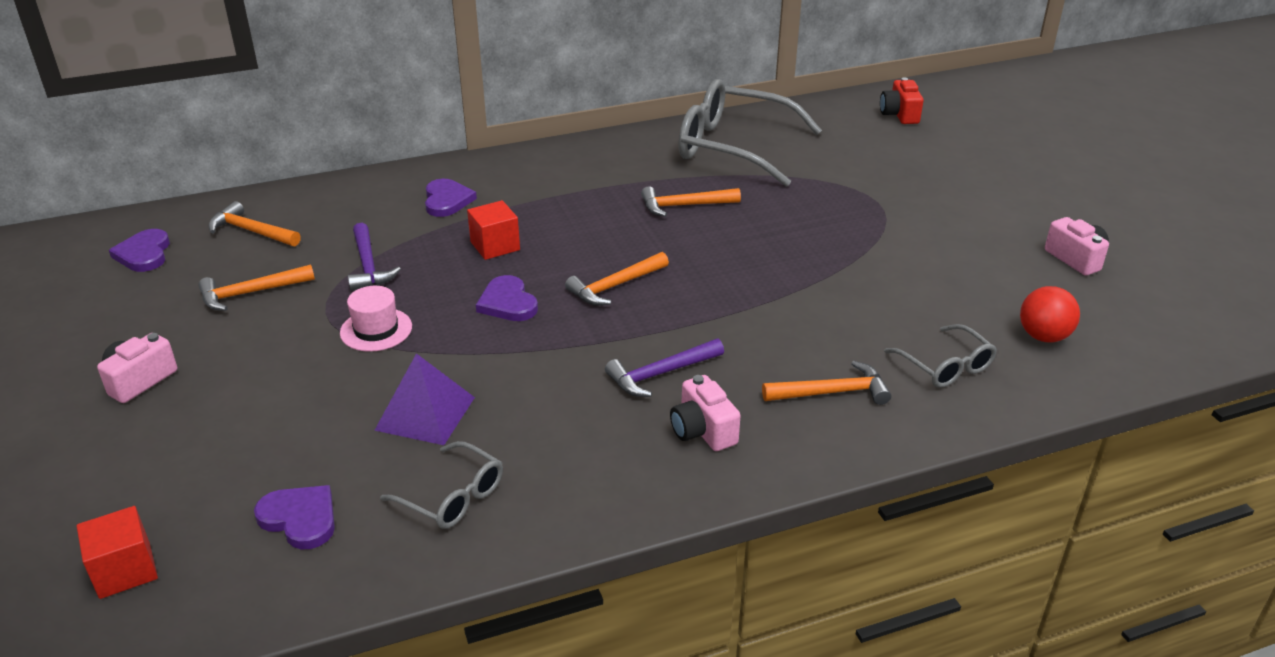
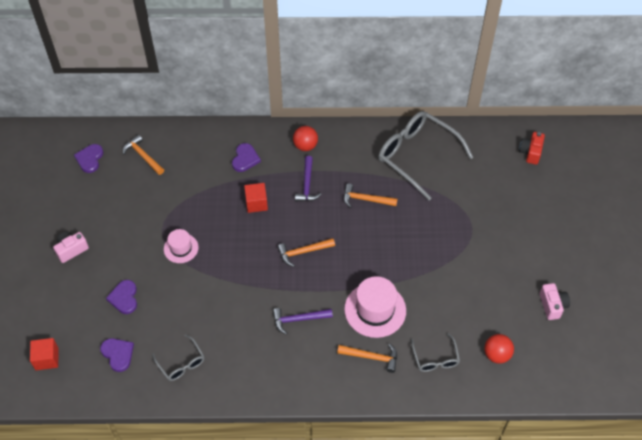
camera: 20 degrees right, 20 degrees up
(251, 293) = (132, 204): orange hammer -> none
(368, 265) = (191, 200): purple hammer -> purple hammer (307, 184)
(425, 413) = (186, 310): purple pyramid -> none
(507, 303) = (247, 248): purple heart -> purple heart (124, 298)
(545, 169) = (305, 146): none -> red ball
(702, 430) = (301, 361): pink camera -> none
(792, 329) = (375, 310): none -> pink hat

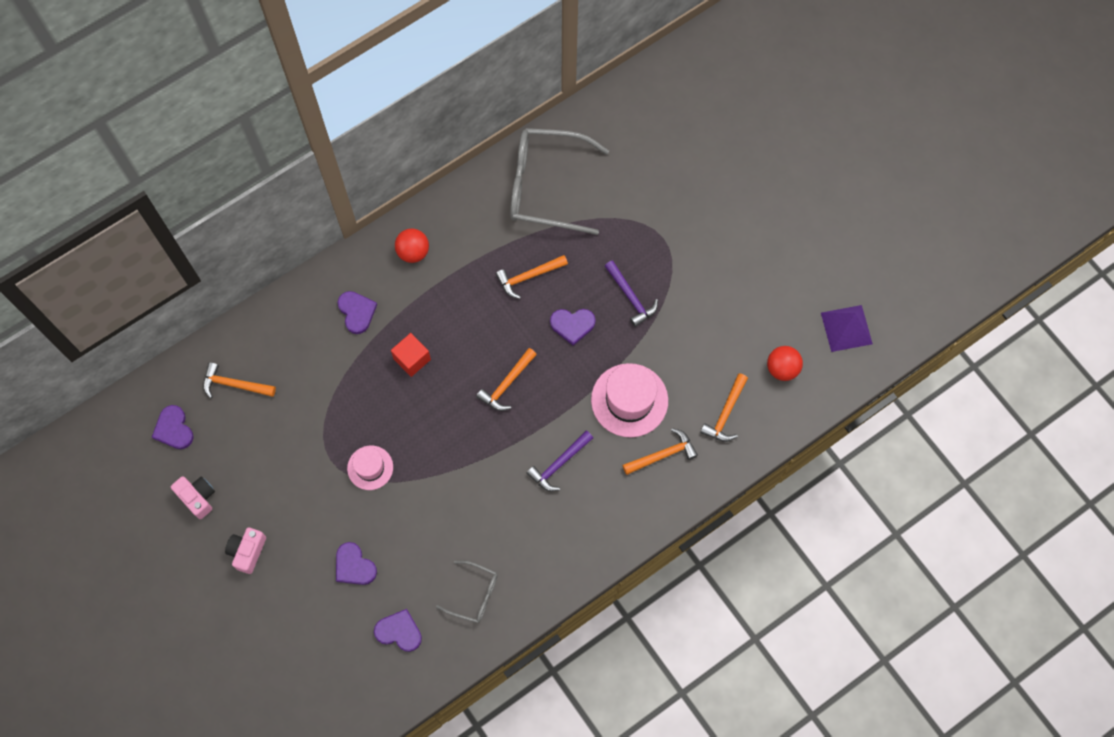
camera: 35 degrees left, 15 degrees up
(47, 359) = (326, 689): red cube -> none
(307, 184) = (451, 299): purple hammer -> purple hammer (630, 297)
(372, 243) = (572, 325): none -> purple heart
(435, 358) = (726, 413): grey glasses -> orange hammer
(530, 152) = (664, 105): red camera -> none
(552, 305) = (801, 277): pink camera -> pink camera (197, 497)
(563, 357) = (846, 328): none -> purple pyramid

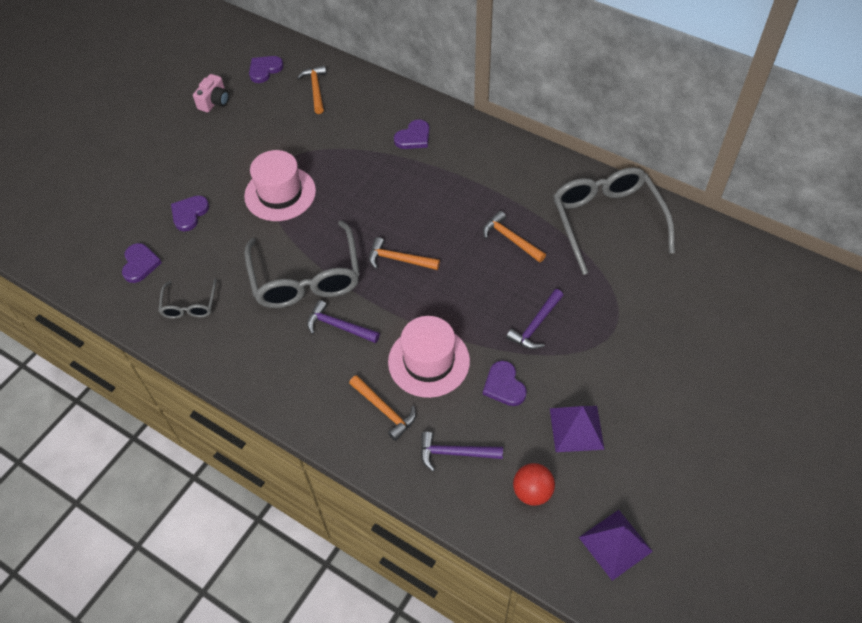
camera: 70 degrees right, 15 degrees down
(247, 551) = (180, 145): pink camera -> none
(370, 467) = (280, 193): pink hat -> pink hat, size x1.70
(412, 359) = (390, 186): red cube -> none
(413, 252) = (487, 153): red ball -> none
(490, 475) = (306, 278): none -> grey glasses
(572, 325) = (481, 288): purple heart -> purple heart (504, 385)
(726, 413) = (455, 453): orange hammer -> purple hammer
(741, 310) = (576, 428): none -> purple pyramid

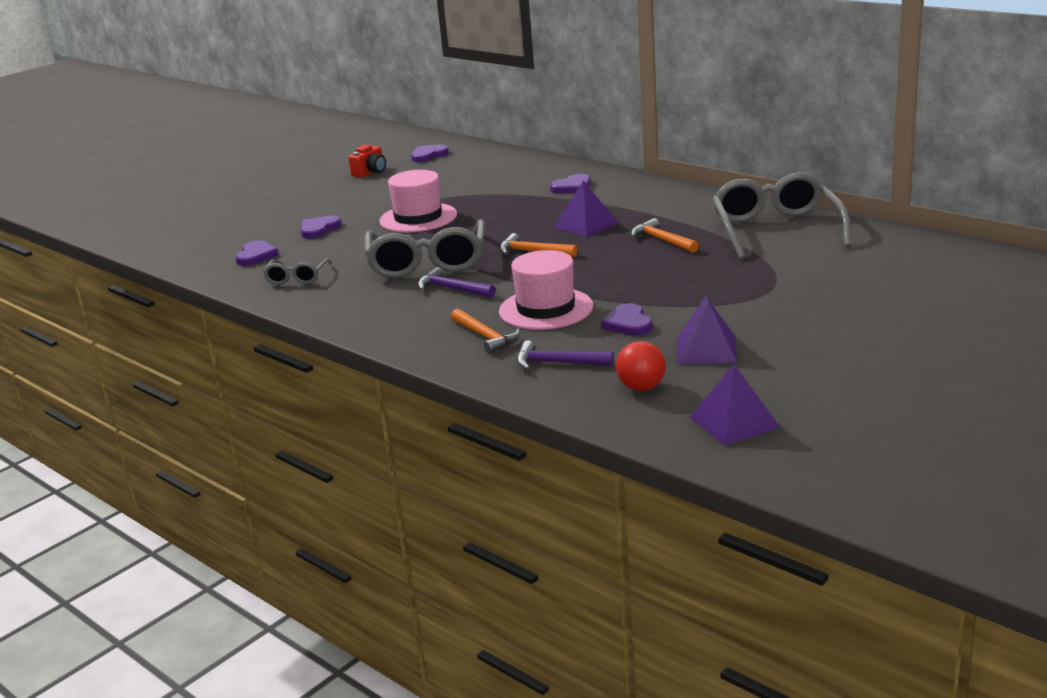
camera: 10 degrees right, 30 degrees down
(214, 102) = (370, 172): pink camera -> red camera
(316, 89) = (477, 164): orange hammer -> none
(438, 209) = (586, 224): none -> purple pyramid
(536, 325) = (676, 288): purple hammer -> none

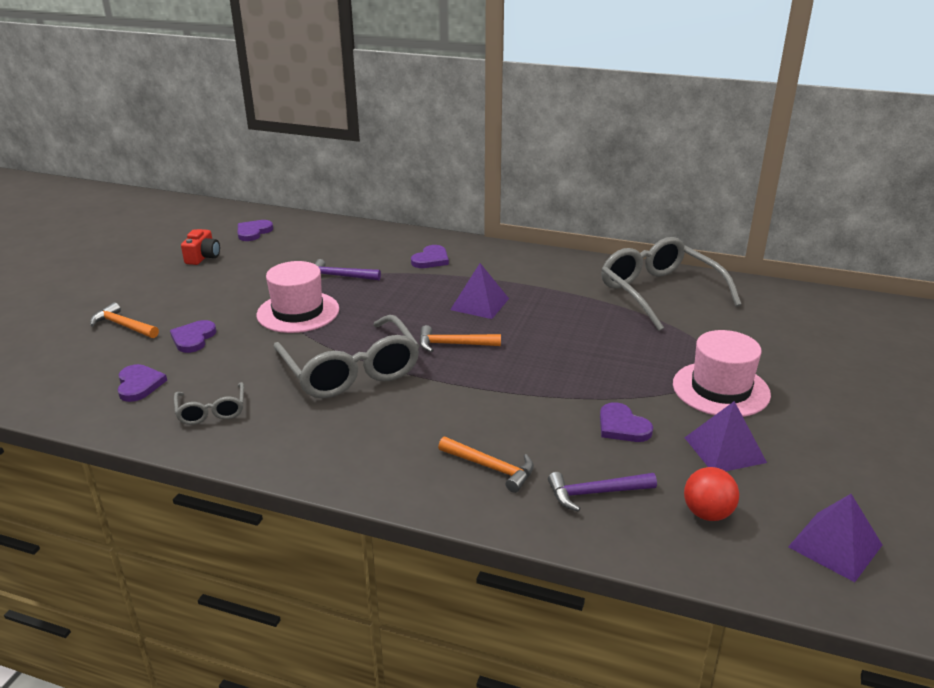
camera: 25 degrees left, 5 degrees up
(453, 289) = (405, 404): purple hammer -> purple hammer (340, 276)
(546, 309) = (525, 418): pink hat -> pink hat (720, 389)
(662, 240) = (568, 316): orange hammer -> orange hammer (123, 326)

